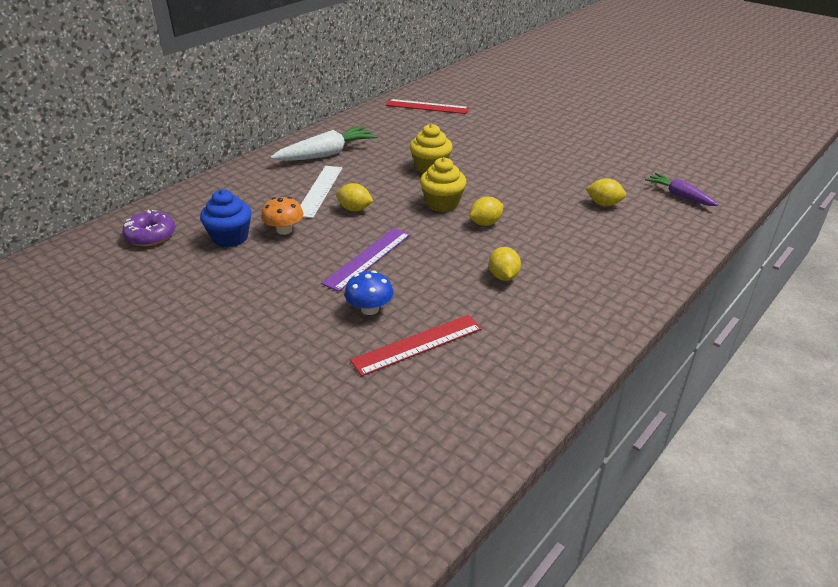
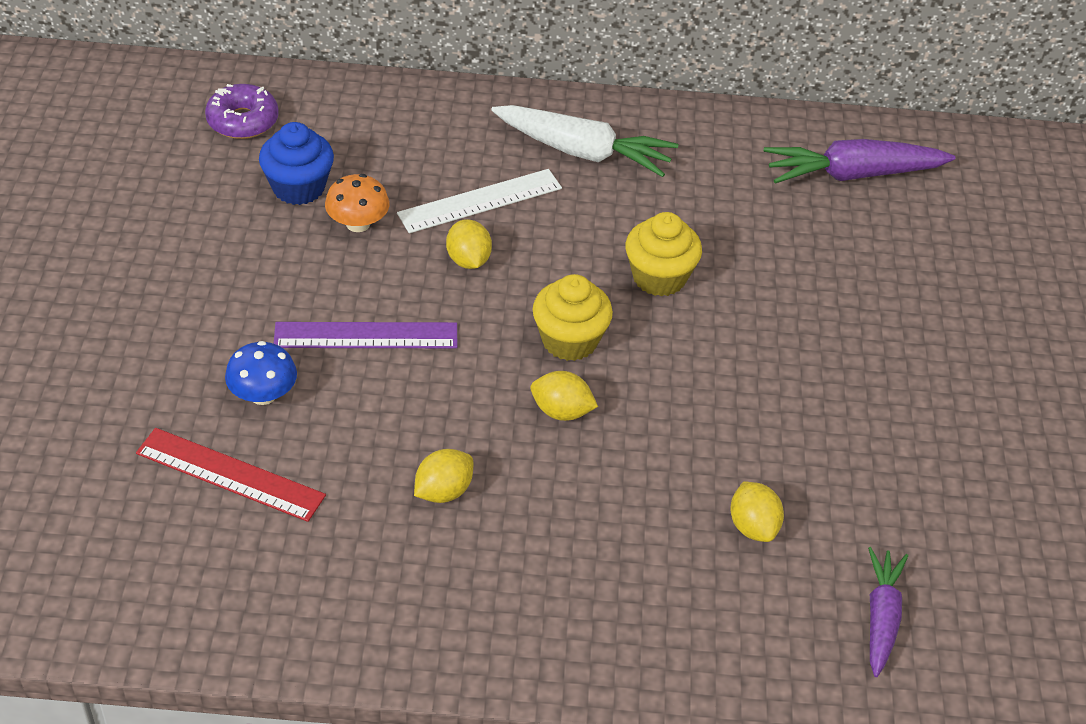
camera: 50 degrees right, 10 degrees up
(427, 106) = (852, 174): red ruler -> purple carrot

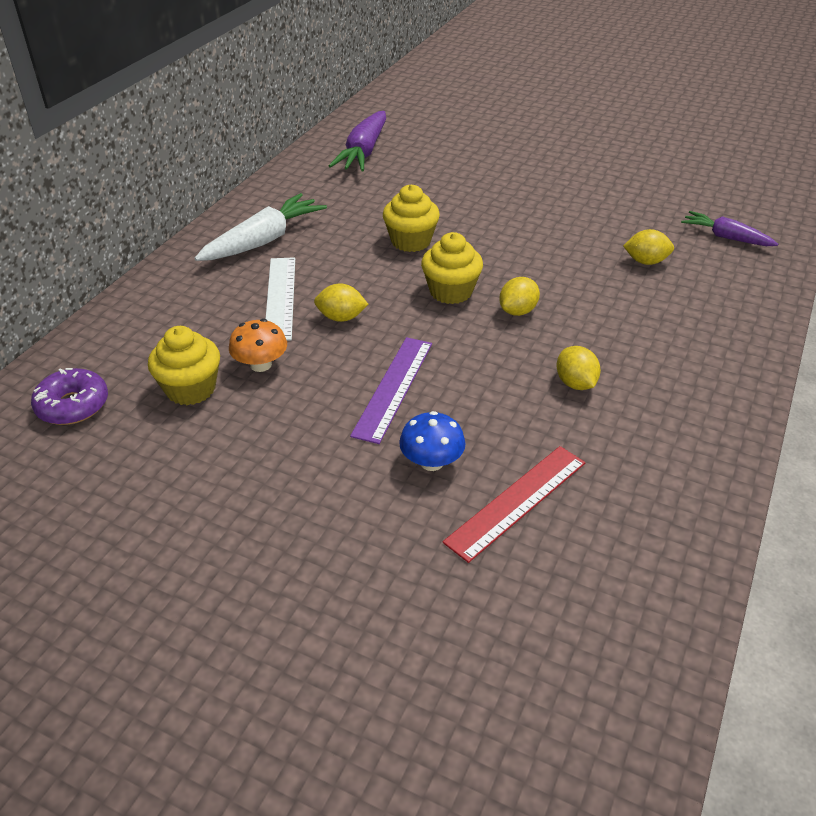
camera: 65 degrees left, 5 degrees down
(298, 187) = (191, 389): blue cupcake -> yellow cupcake

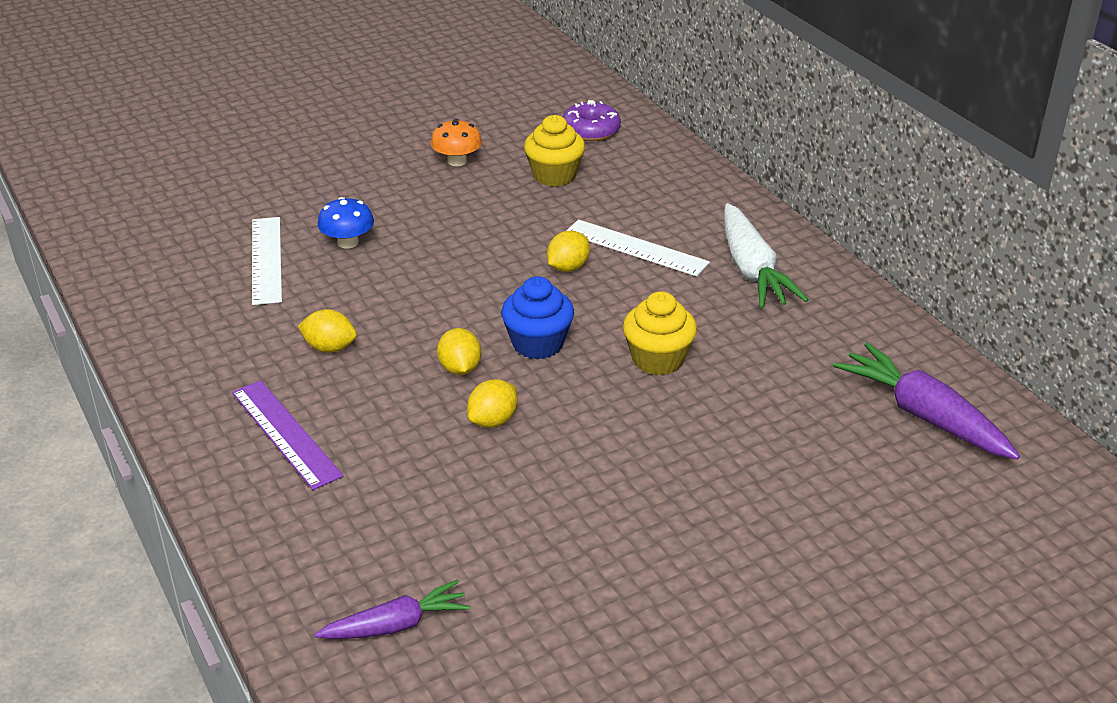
camera: 125 degrees right, 5 degrees down
(261, 364) = (548, 210): orange mushroom -> orange mushroom (457, 161)
(393, 388) = (444, 257): purple ruler -> purple ruler (285, 433)
(451, 291) = (538, 343): yellow cupcake -> blue cupcake
(517, 501) = (266, 260): red ruler -> white ruler
(645, 261) = (432, 511): yellow lemon -> yellow lemon (493, 420)

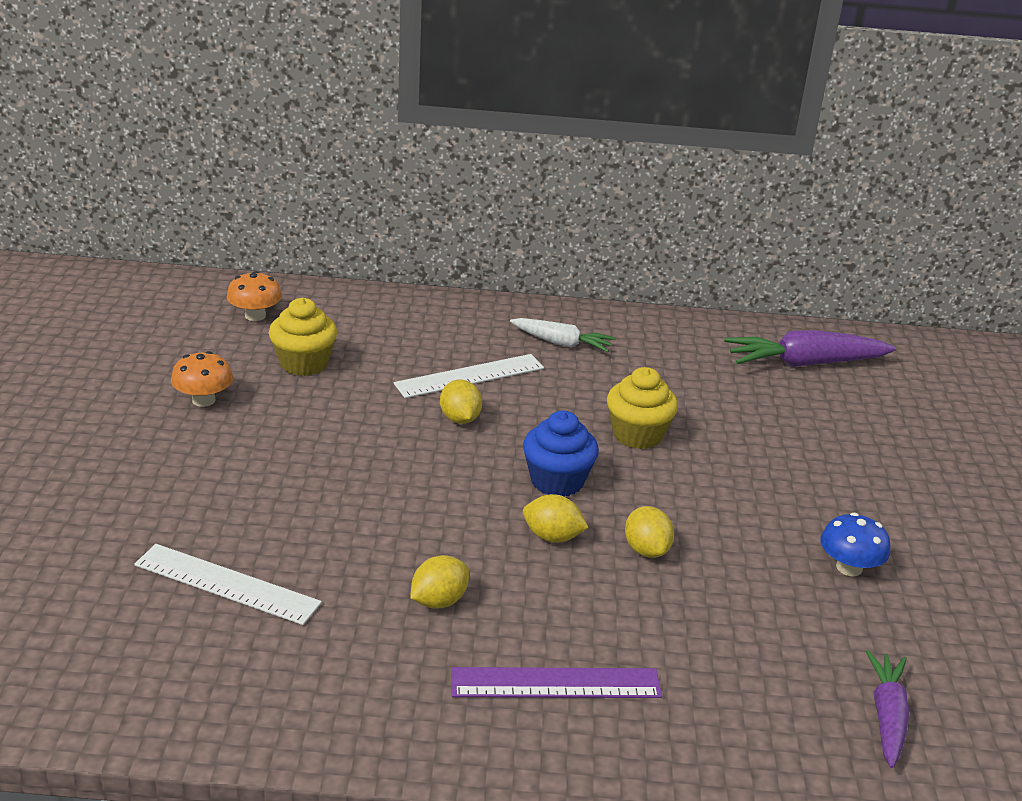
camera: 60 degrees left, 5 degrees down
(348, 242) = (263, 519): blue mushroom -> blue mushroom (849, 567)
(591, 130) = (255, 316): purple donut -> orange mushroom
(752, 270) = (562, 343): white carrot -> white carrot, size x0.63

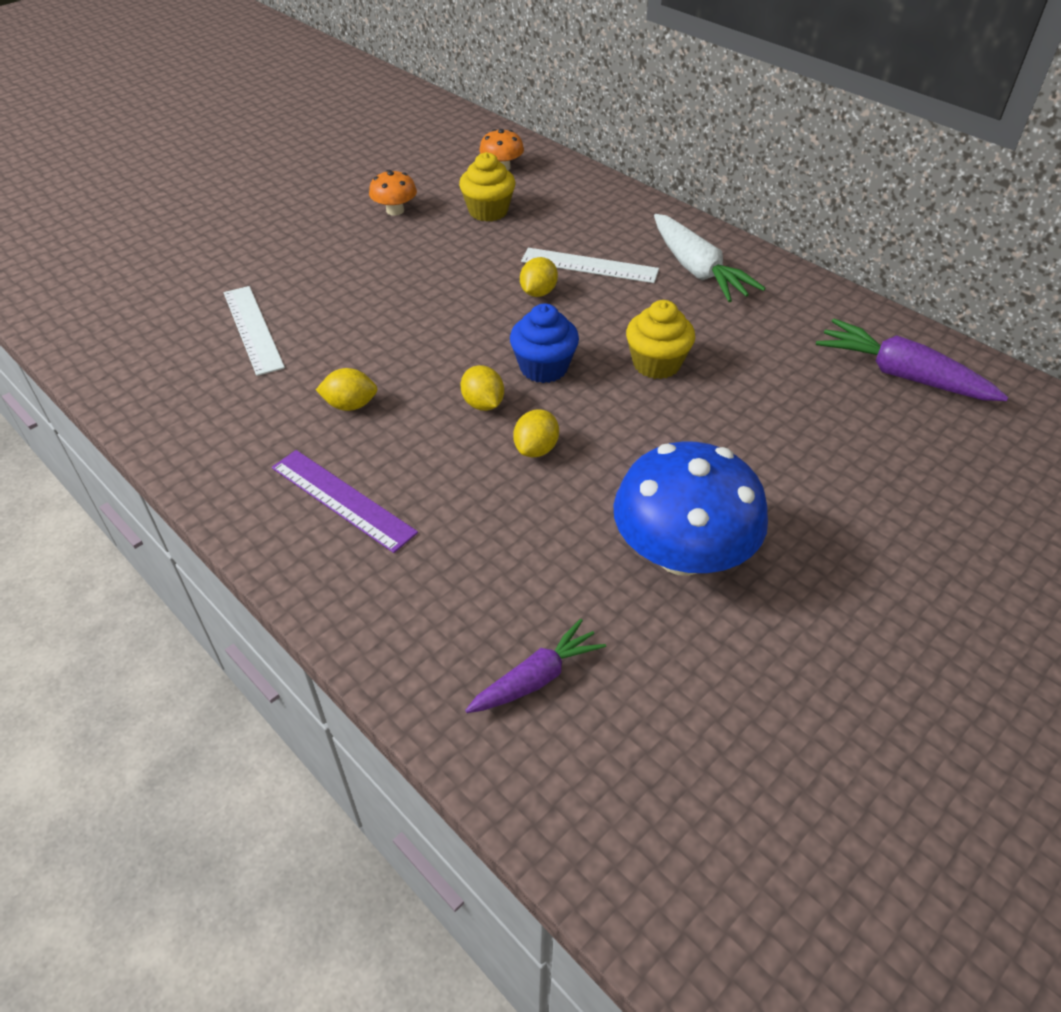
camera: 45 degrees right, 15 degrees up
(562, 343) = (697, 270): white carrot -> white carrot, size x1.59
(849, 567) = (682, 553): blue mushroom -> blue mushroom, size x2.08

